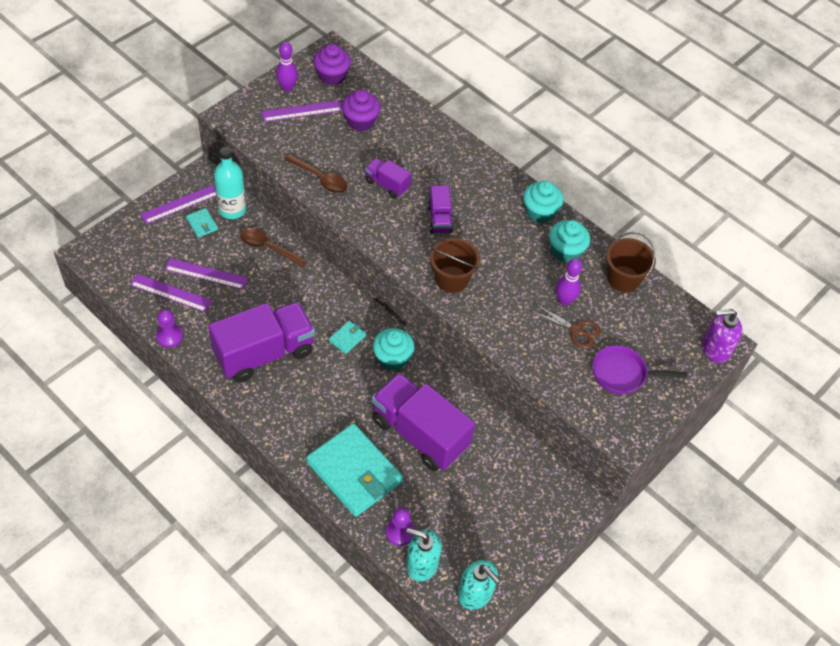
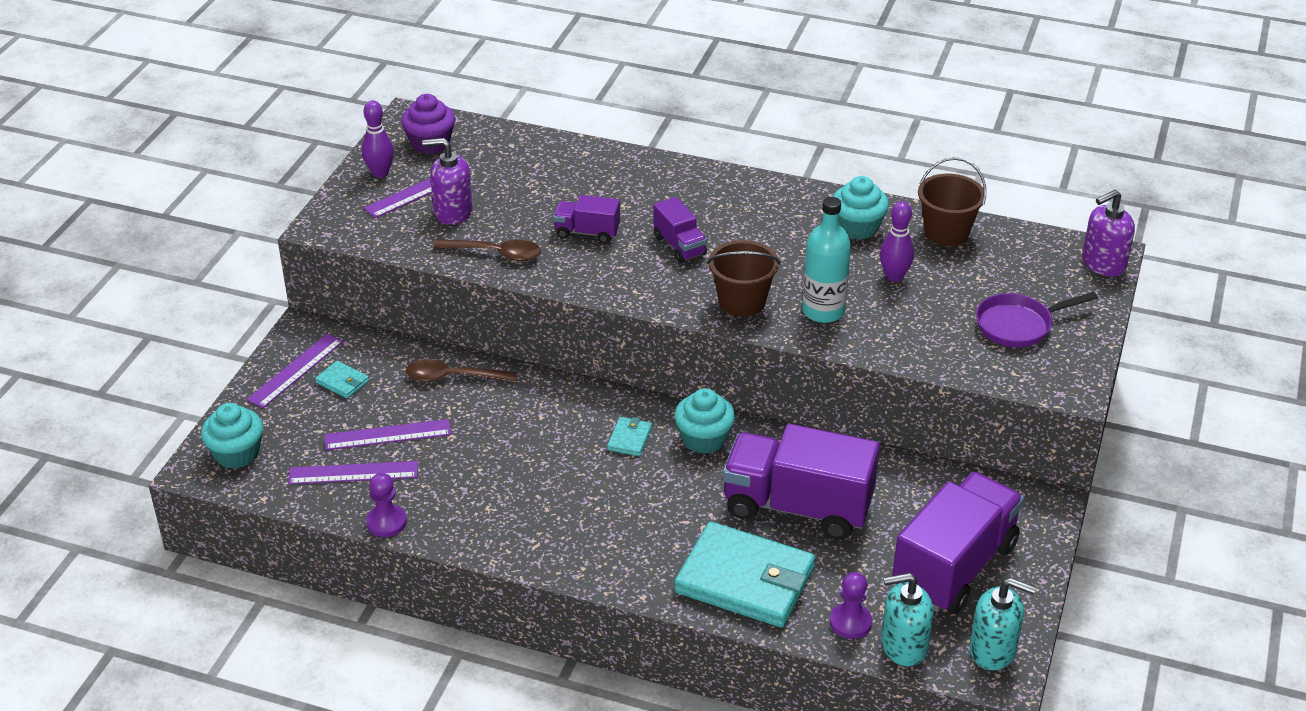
camera: 20 degrees left, 15 degrees down
(232, 209) = (373, 352): turquoise bottle -> turquoise bottle (823, 311)
(264, 353) = (531, 494): purple truck -> purple truck (954, 567)
(313, 135) = (452, 212): none -> purple soap dispenser
(360, 121) = (503, 178): purple cupcake -> none
(540, 212) = (797, 199): turquoise cupcake -> turquoise cupcake (237, 453)
(576, 330) = (931, 301): brown scissors -> none

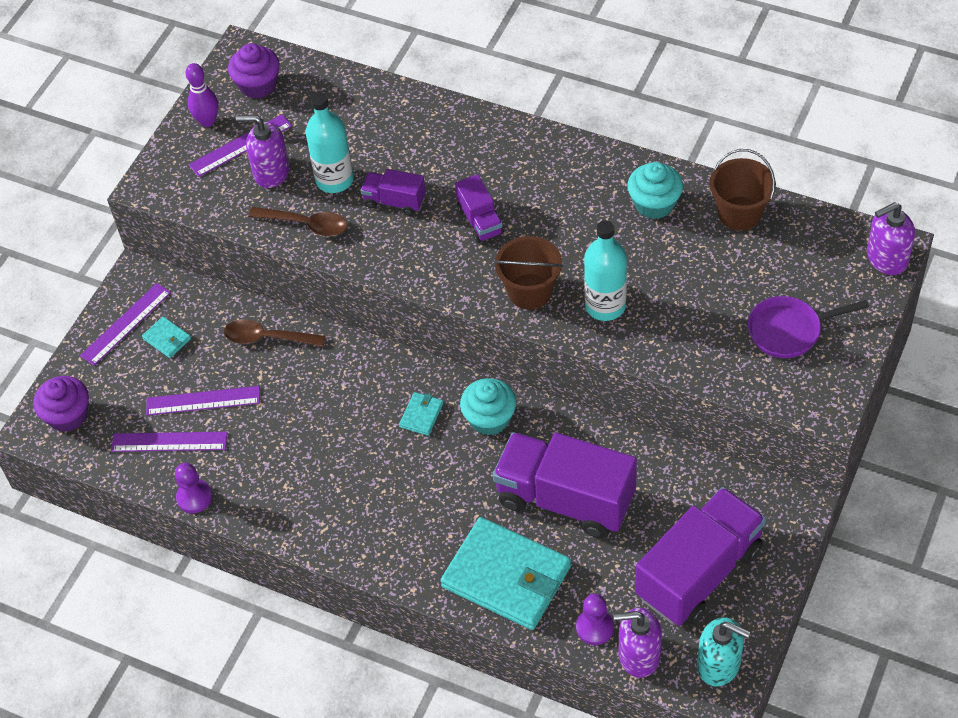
camera: 10 degrees right, 15 degrees up
(237, 453) = (68, 415): turquoise cupcake -> purple cupcake
(521, 217) = (334, 180): none -> turquoise bottle
(894, 276) = (680, 266): purple bowling pin -> none
(903, 646) = (638, 655): turquoise soap dispenser -> purple soap dispenser

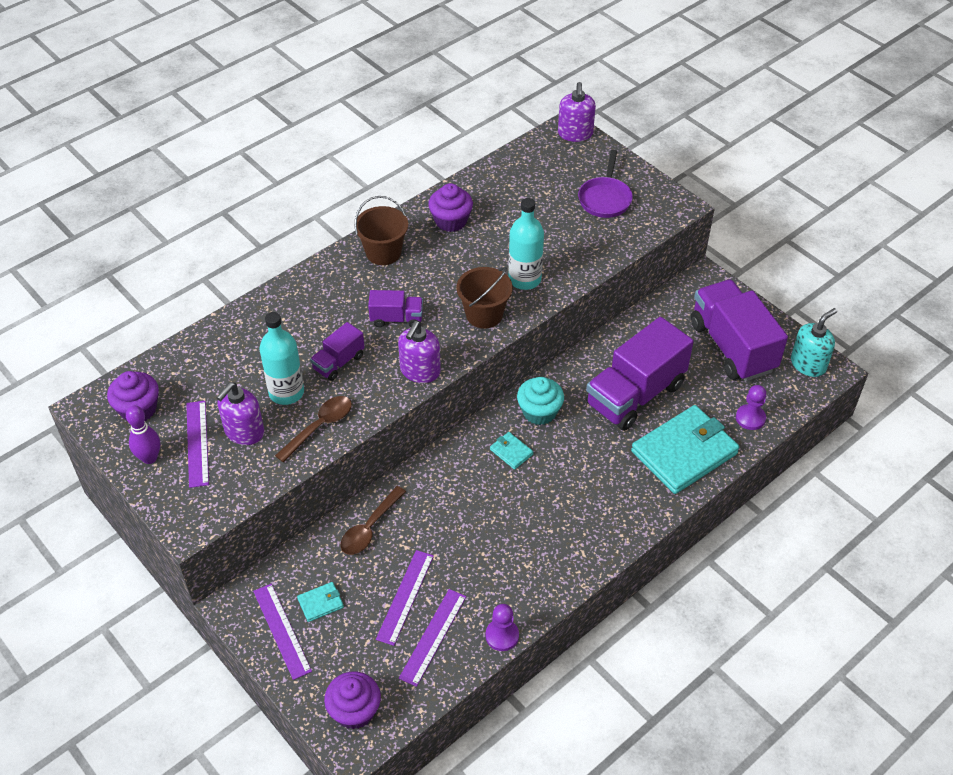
camera: 70 degrees left, 5 degrees down
(638, 655) = (783, 403): purple soap dispenser -> purple soap dispenser (420, 371)
(654, 204) = (451, 221): turquoise cupcake -> purple cupcake
(739, 213) = (490, 183): brown bucket -> brown bucket (383, 252)

